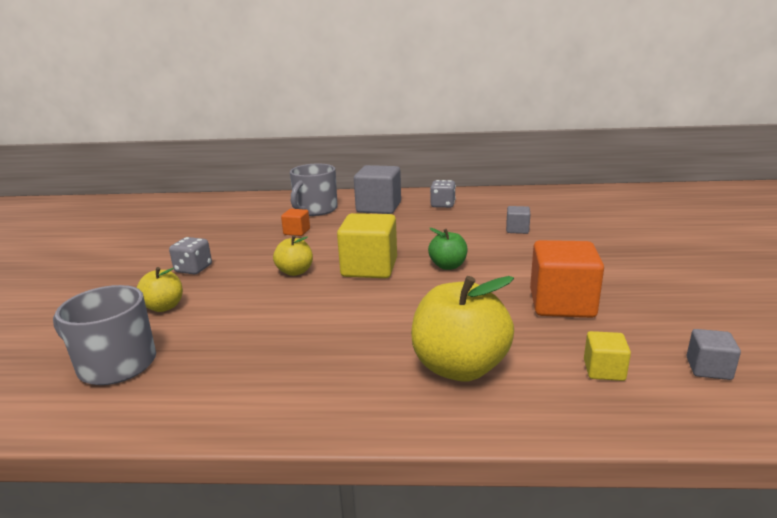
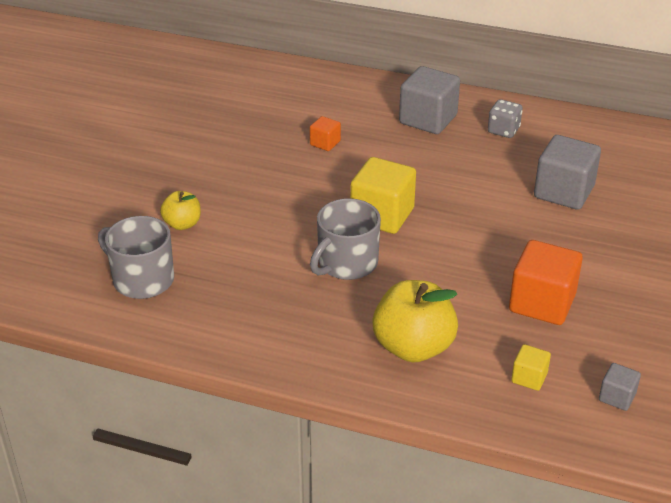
camera: 15 degrees right, 15 degrees up
(193, 269) = (212, 178): grey dice -> none
(295, 272) = (308, 204): yellow apple -> none
(315, 210) = (355, 108): grey mug -> grey mug (346, 263)
(448, 266) = (460, 230): green apple -> none
(517, 229) = (564, 192): grey cube -> grey cube, size x2.01

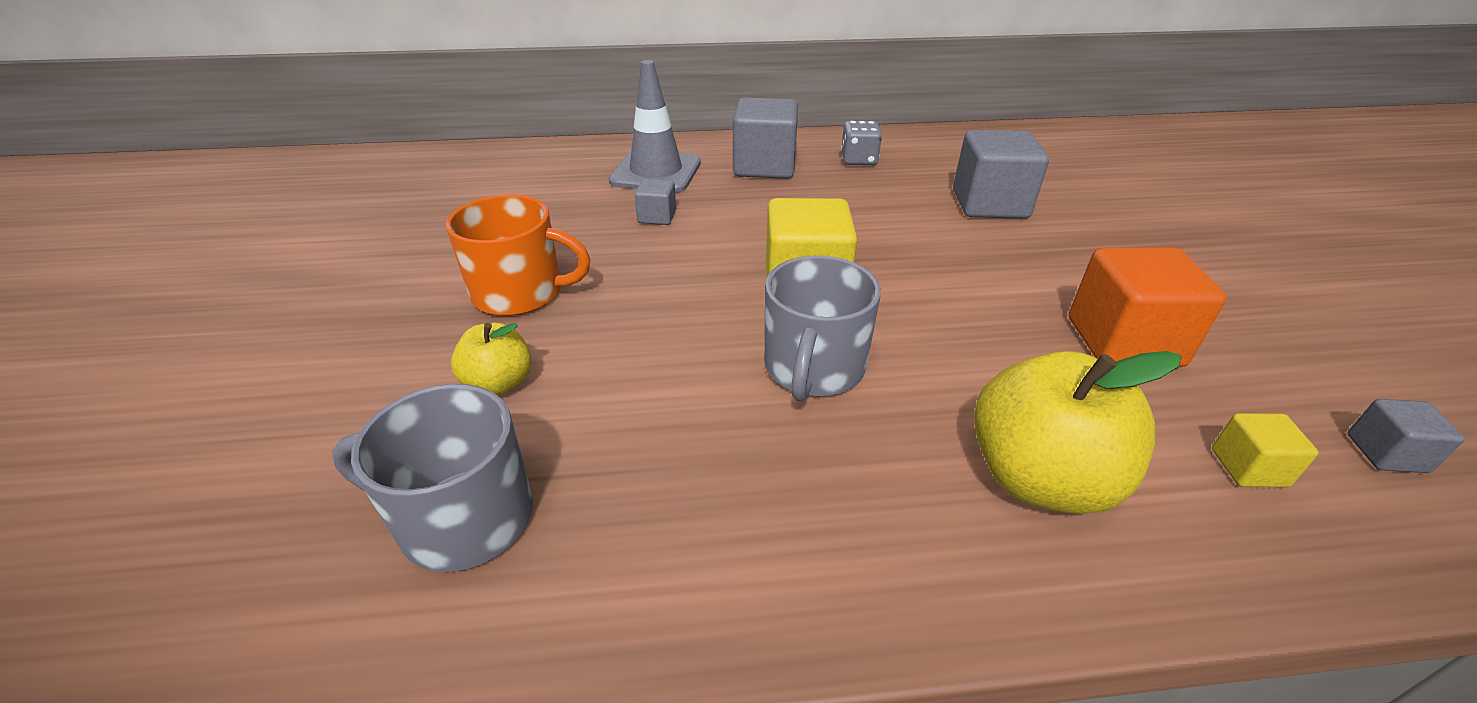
camera: 25 degrees left, 0 degrees up
(216, 175) = (520, 292): none -> orange mug
(325, 143) = (657, 217): orange cube -> grey cube
(348, 106) = (656, 172): none -> grey traffic cone

